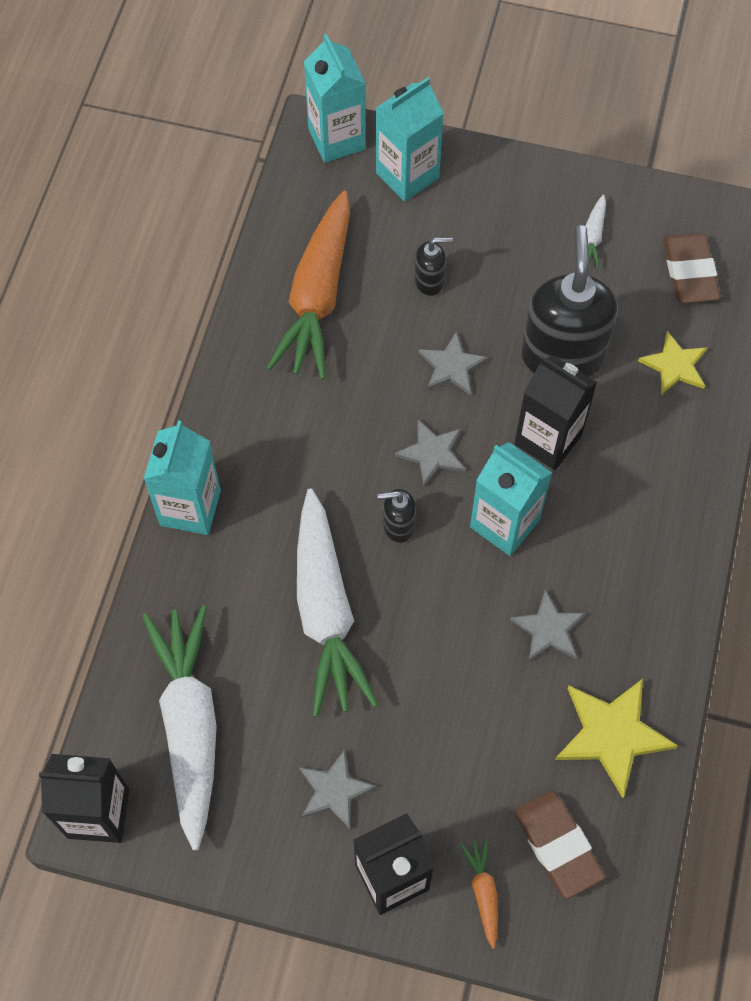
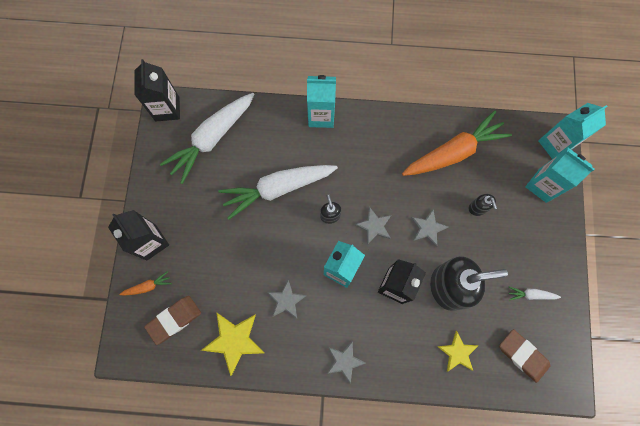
camera: 80 degrees right, 10 degrees up
(190, 726) = (212, 138): white carrot -> white carrot turned 150 degrees clockwise
(317, 296) = (453, 152): orange carrot -> orange carrot turned 150 degrees clockwise
(334, 790) = (189, 208): grey star -> grey star (344, 361)
(689, 272) = (522, 355): brown eraser -> brown eraser turned 60 degrees clockwise

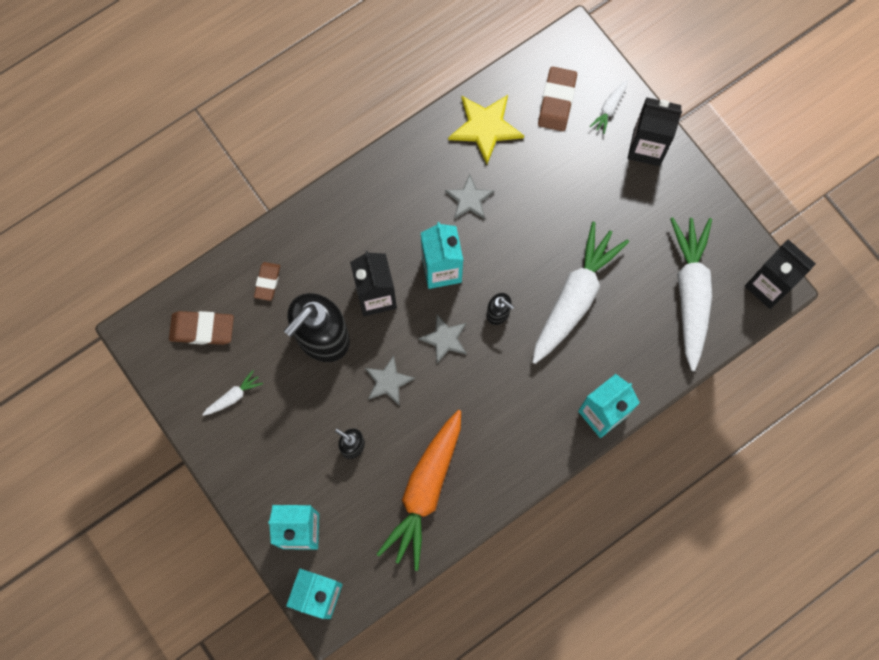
camera: 140 degrees right, 0 degrees up
(148, 286) = (609, 108): orange carrot -> white carrot
(344, 361) = (368, 190): grey star -> none
(457, 352) = (267, 282): yellow star -> brown eraser

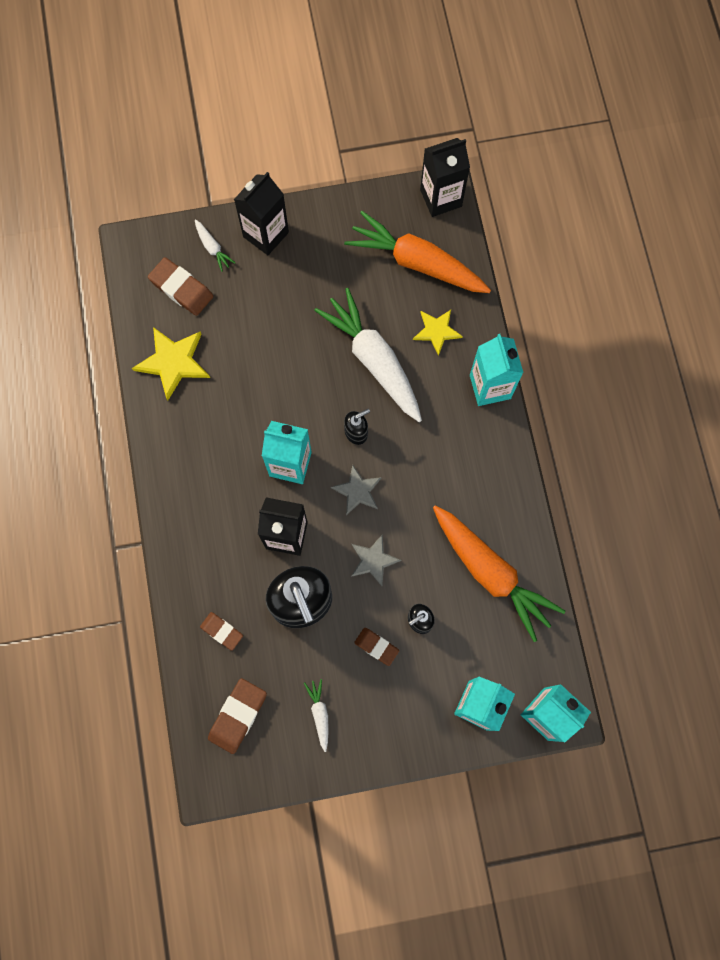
camera: 65 degrees left, 0 degrees up
(312, 419) = (376, 647): none -> brown eraser
(469, 199) = (235, 408): grey star -> none
(632, 341) = (436, 331): none -> yellow star
(690, 293) = (417, 262): white carrot -> orange carrot

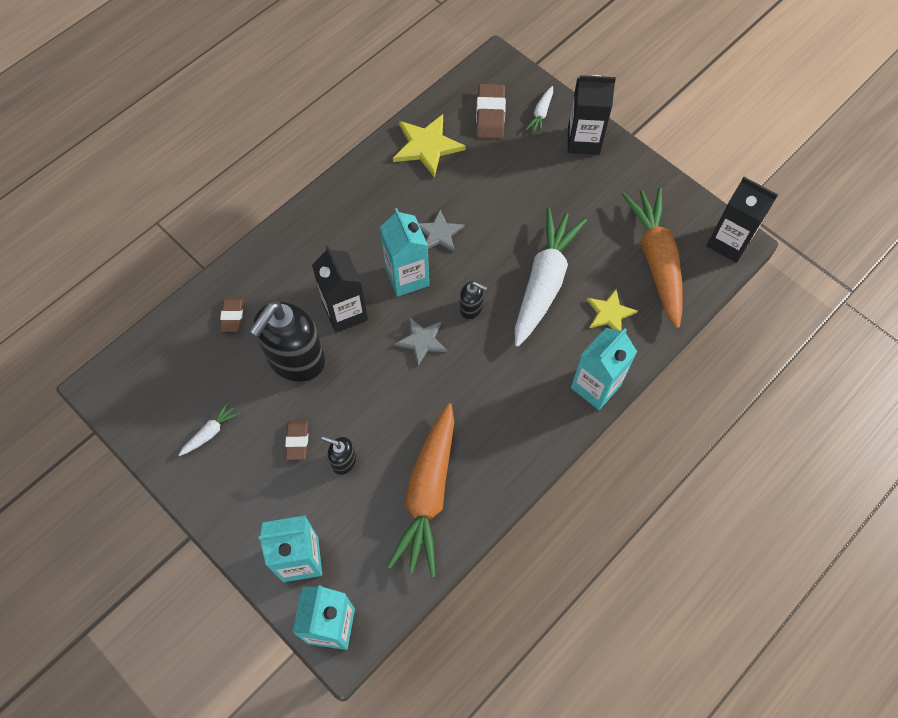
camera: 55 degrees right, 10 degrees down
(238, 716) = (170, 371): brown eraser -> none
(373, 560) = (371, 391): grey star -> grey star (439, 233)

